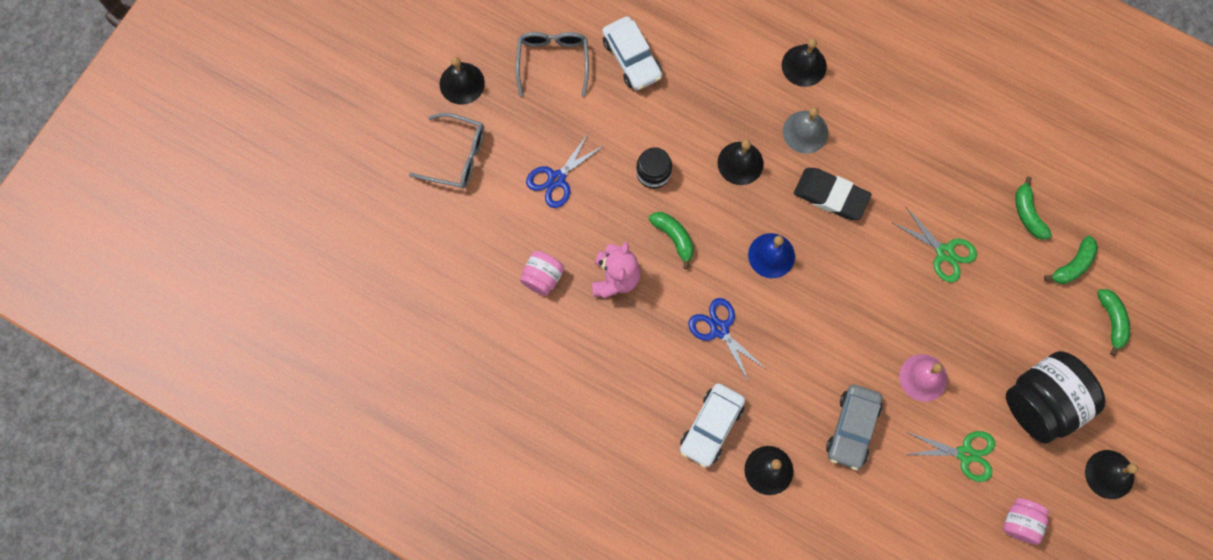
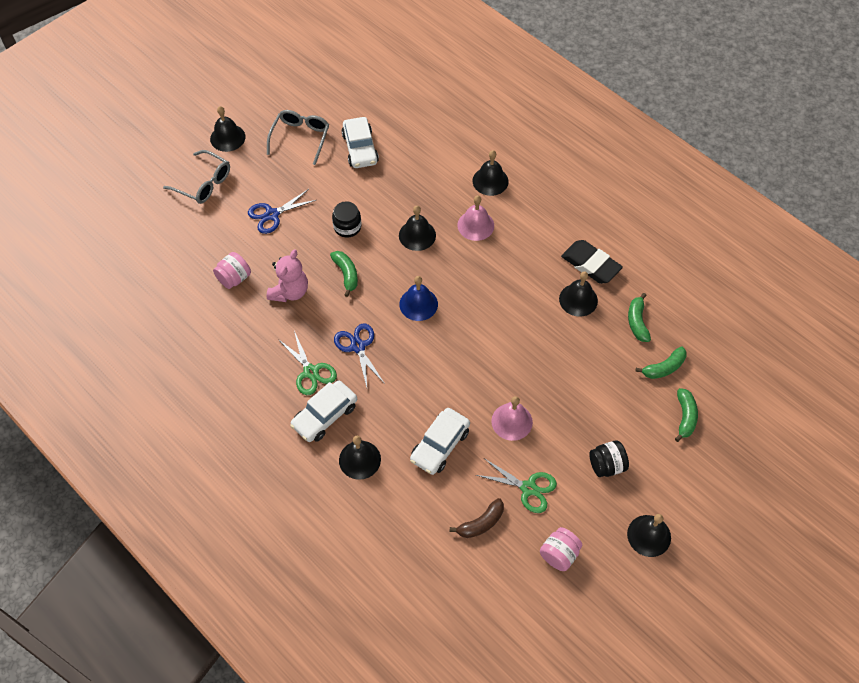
camera: 15 degrees right, 15 degrees down
(805, 132) = (475, 225): grey bell -> pink bell
(831, 196) = (480, 273): black eraser -> black eraser (590, 264)
(852, 428) = (440, 445): grey car -> white car
(926, 509) = (481, 523): none -> brown banana
(944, 253) = (559, 334): green scissors -> green scissors (311, 372)
(953, 202) = (578, 299): none -> black bell
(1042, 403) = (606, 465): black jar -> black jar, size x0.51

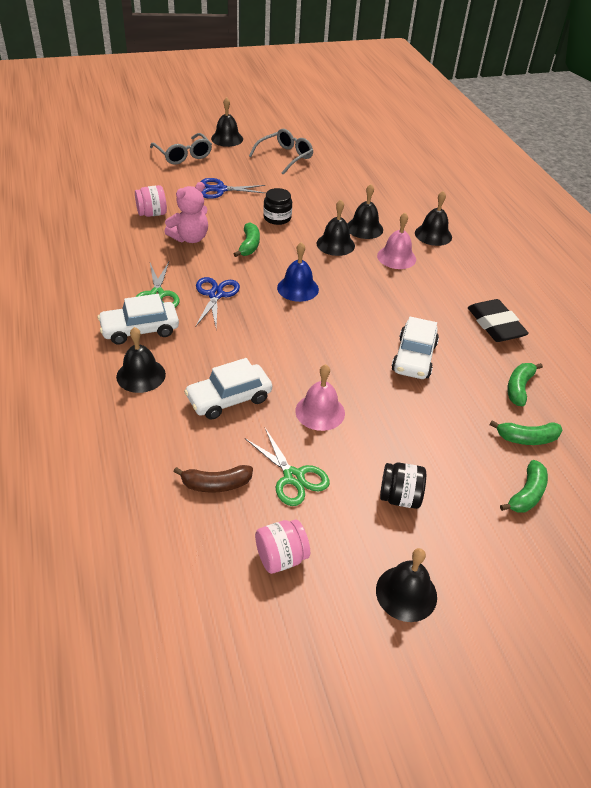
camera: 25 degrees right, 15 degrees down
(360, 148) = (330, 178): white car -> white car (414, 357)
(578, 299) = (463, 345): black bell -> black bell (364, 228)

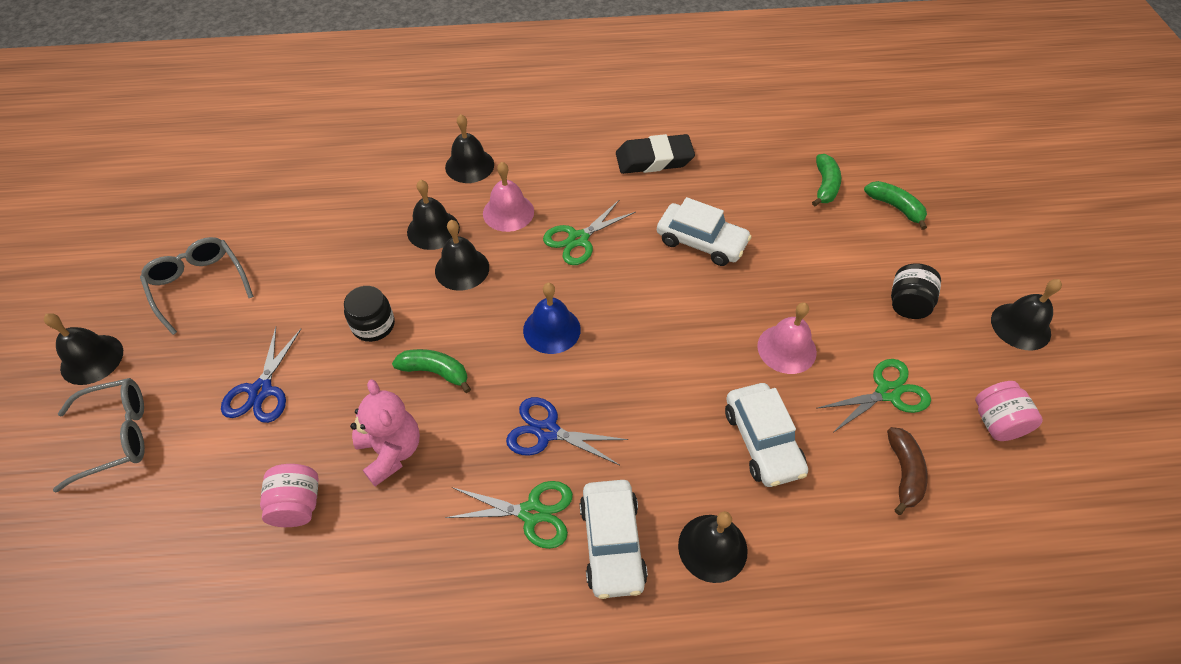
camera: 75 degrees left, 10 degrees up
(386, 292) = (578, 239): none -> green scissors
(519, 388) = (754, 170): green banana -> none

